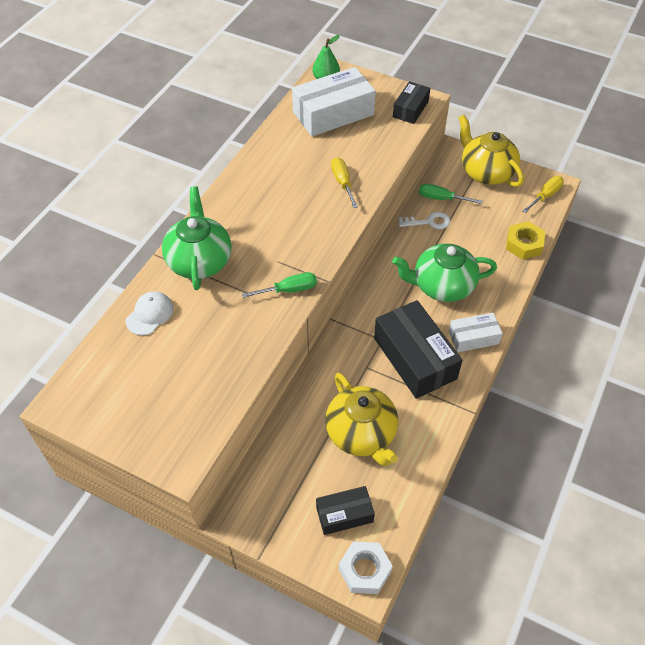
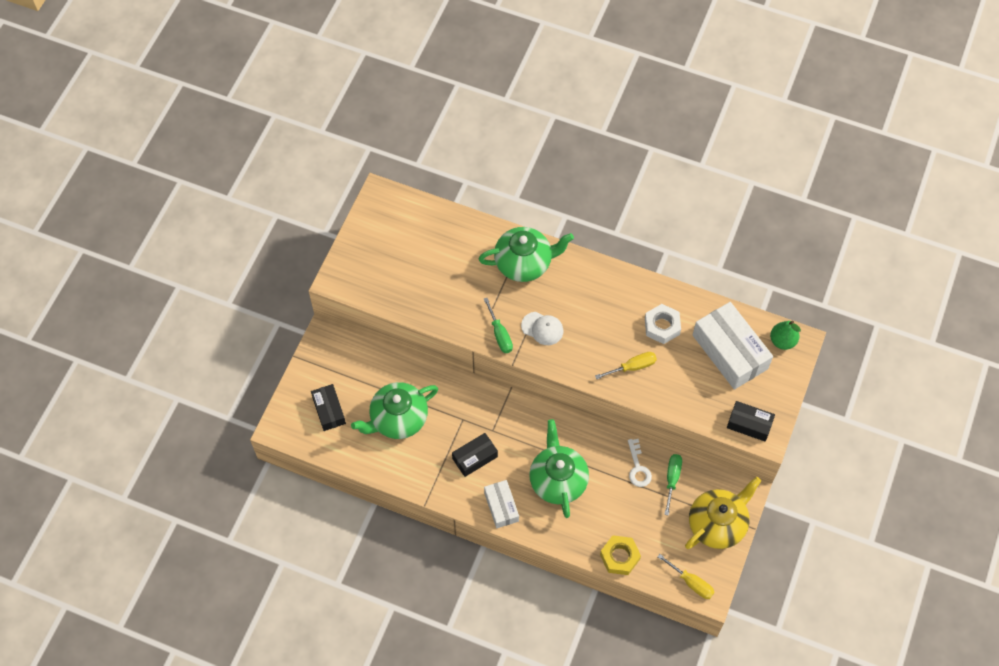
camera: 85 degrees right, 10 degrees up
(150, 314) = (465, 237): white cap -> white cap (542, 328)
(362, 434) = (398, 419): yellow teapot -> green teapot
(364, 570) = (287, 427): white nut -> white nut (662, 326)
(414, 358) = (475, 457): black box -> black box, size x0.55

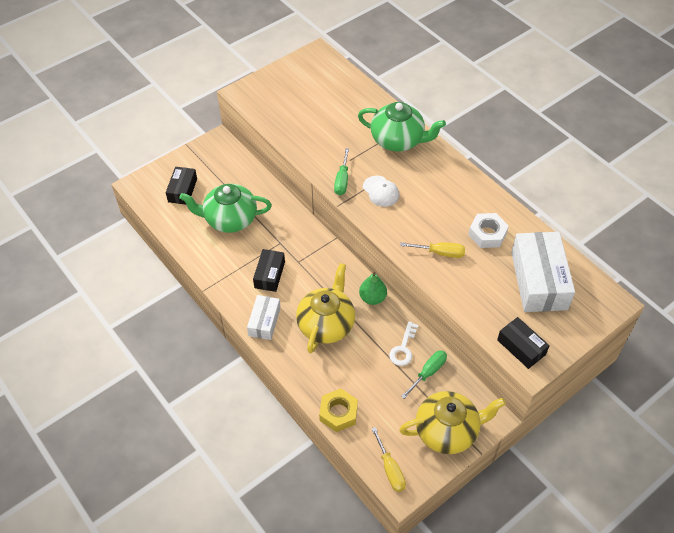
camera: 30 degrees right, 10 degrees down
(475, 457) = (269, 275): black box -> black box turned 75 degrees counterclockwise
(558, 480) = (326, 324): green teapot -> yellow teapot
(782, 341) = (596, 294): green pear -> green pear (372, 298)

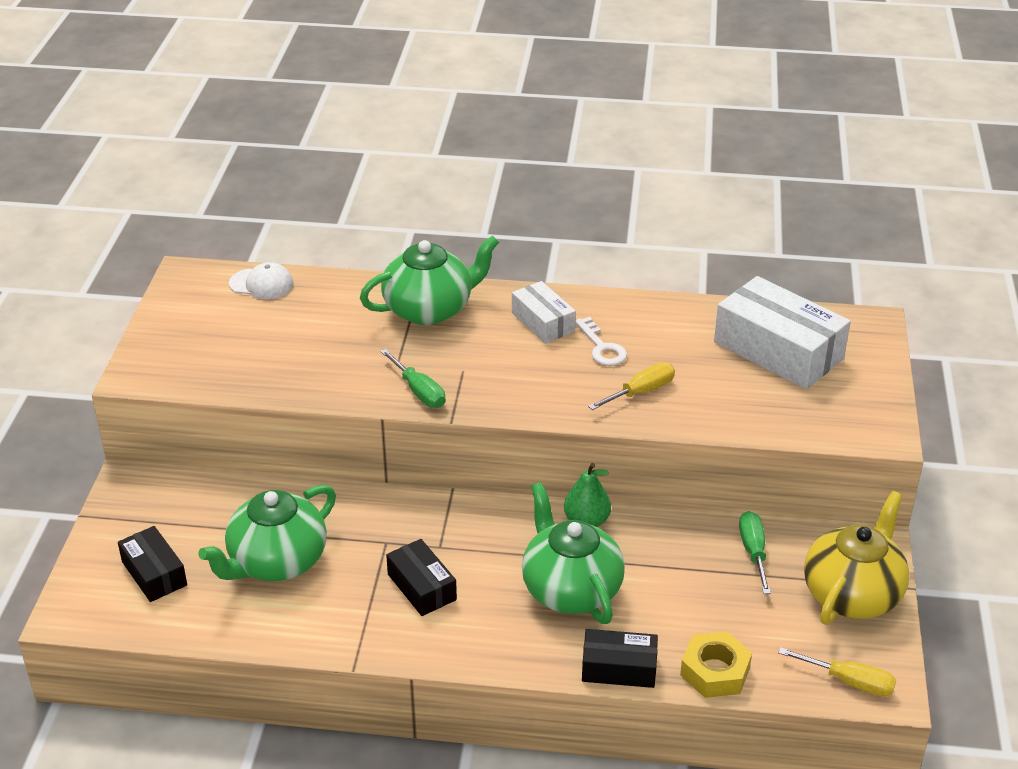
camera: 45 degrees left, 15 degrees down
(264, 321) = (488, 644): white box -> white box (543, 322)
(326, 324) = (570, 589): yellow teapot -> green teapot
(381, 191) = (484, 373): white cap -> white cap (261, 284)
(403, 348) = (693, 547): white key -> white key (602, 347)
(487, 234) = (665, 341): white nut -> none
(521, 347) = (850, 424): black box -> black box (619, 668)

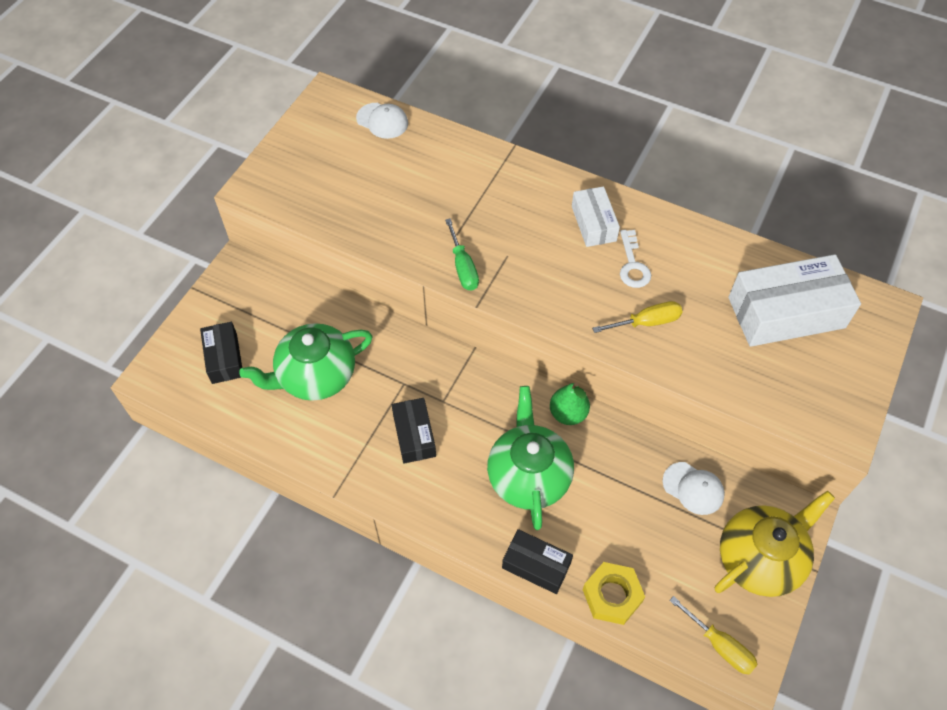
camera: 20 degrees right, 20 degrees up
(430, 309) = (505, 184): green teapot -> none
(753, 552) = (693, 488): green screwdriver -> white cap
(778, 351) = (786, 312): white box -> white box turned 75 degrees counterclockwise

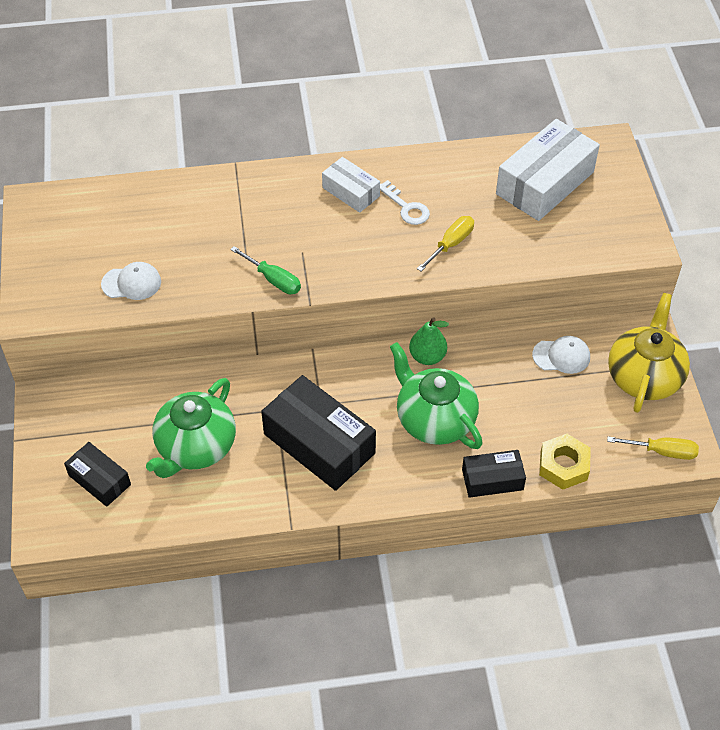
camera: 35 degrees left, 5 degrees down
(382, 121) = (101, 199): white cap -> white cap (131, 283)
(414, 435) = (319, 443): black box -> black box, size x1.80

